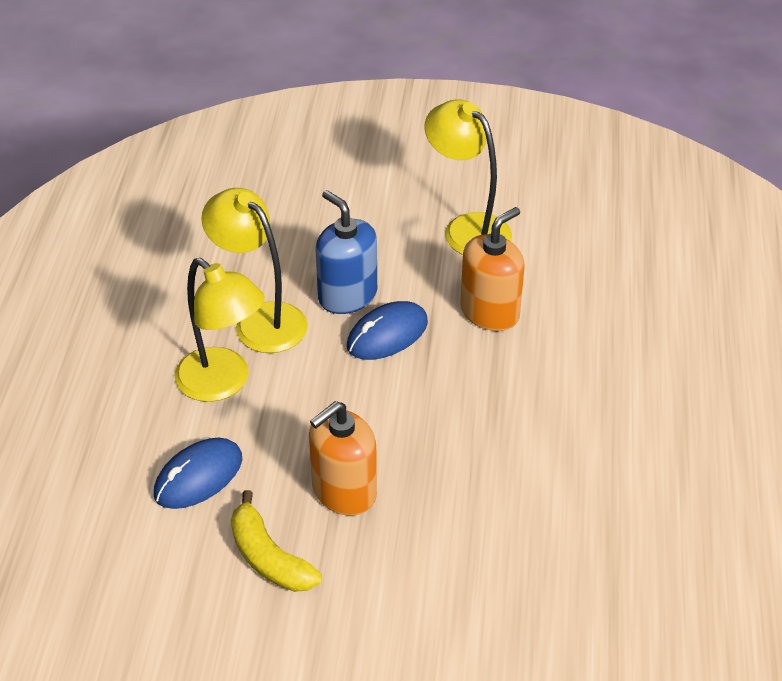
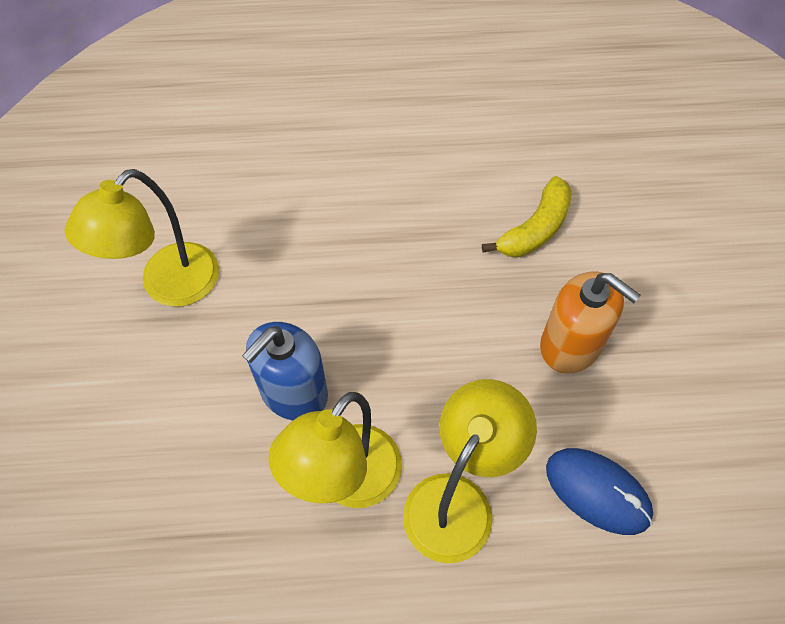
camera: 100 degrees left, 15 degrees up
(269, 557) = (671, 396): yellow banana -> yellow banana (535, 229)
(387, 334) = (349, 341): blue mouse -> none
(490, 312) = (301, 251): orange soap dispenser -> none

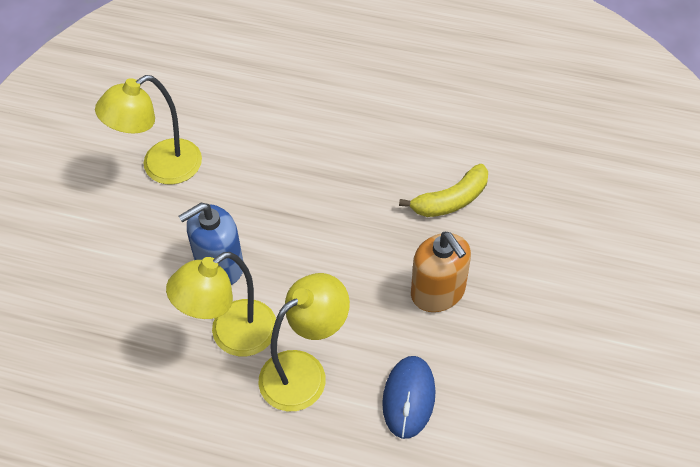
camera: 20 degrees right, 5 degrees down
(597, 492) = (408, 398): blue mouse -> blue mouse turned 45 degrees clockwise

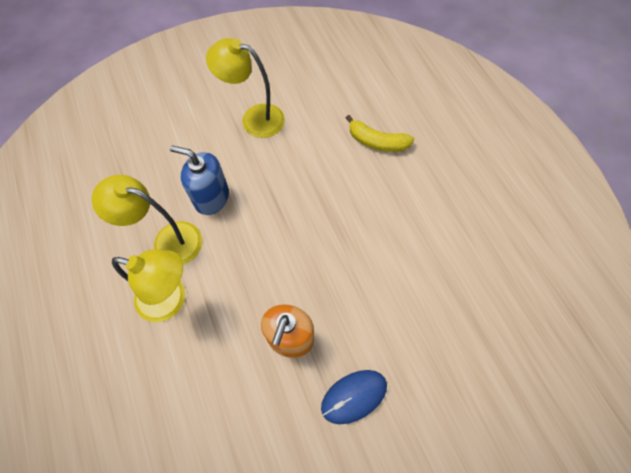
camera: 50 degrees right, 10 degrees up
(408, 398) = (195, 378): blue mouse -> blue mouse (354, 396)
(451, 200) = (370, 293): yellow banana -> yellow banana (377, 142)

